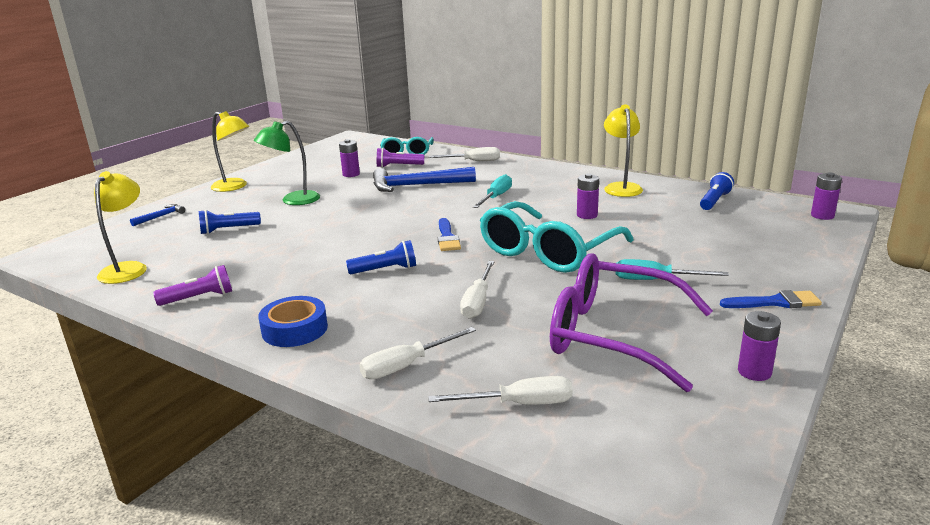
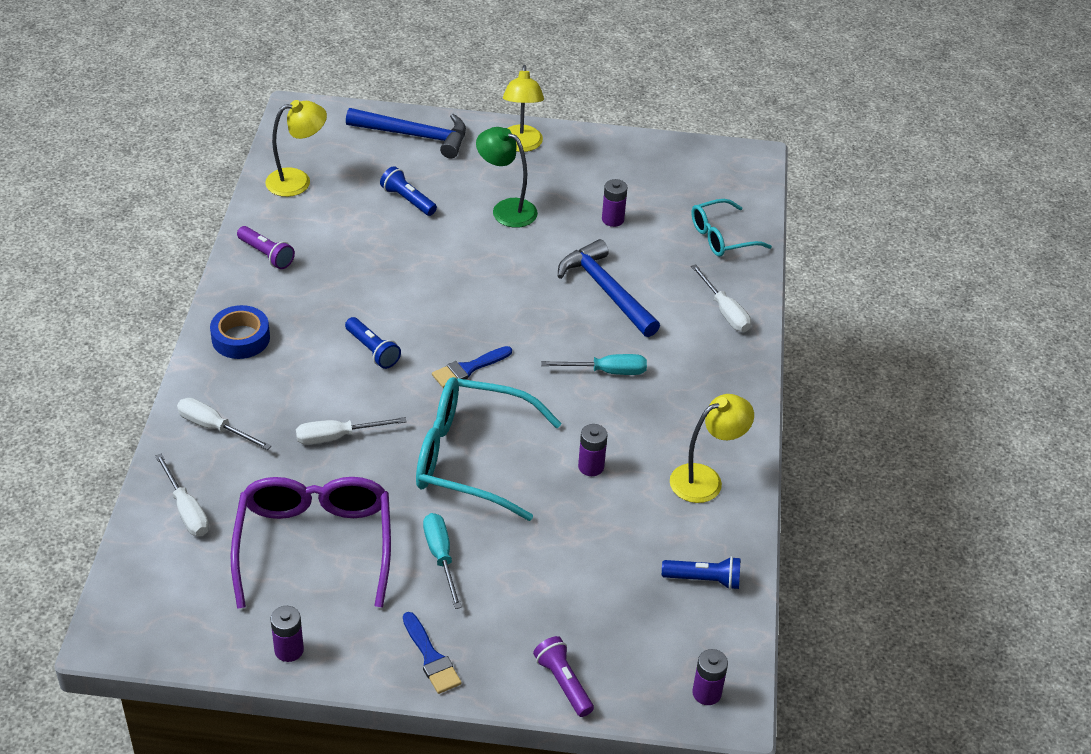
camera: 60 degrees right, 20 degrees up
(160, 216) = (415, 136): blue hammer -> blue hammer, size x2.14
(398, 166) = (665, 249): purple flashlight -> purple flashlight (563, 683)

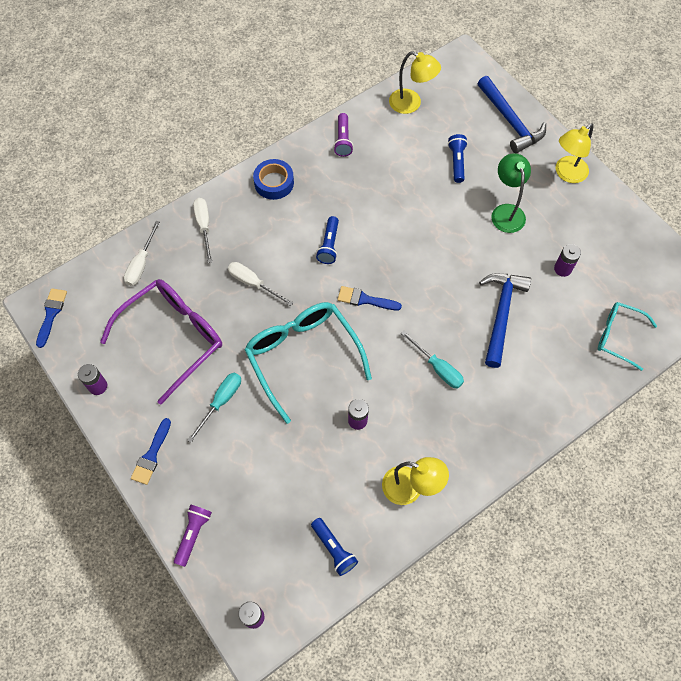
camera: 50 degrees right, 20 degrees up
(140, 632) = (51, 314): none -> blue brush
(725, 311) = (557, 389): white screwdriver -> none

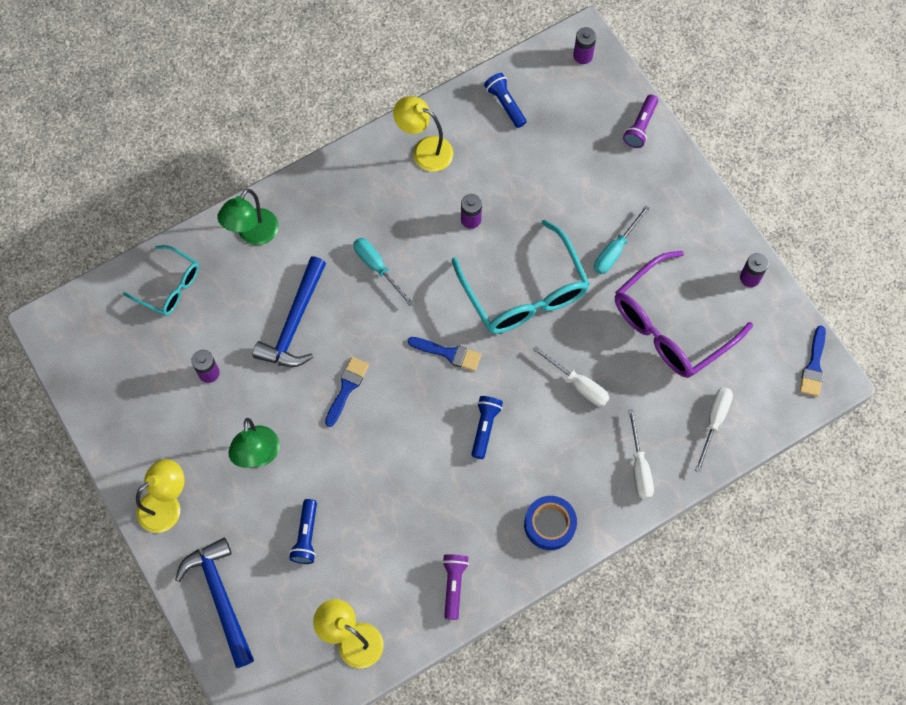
camera: 175 degrees left, 5 degrees up
(151, 455) = (686, 202): blue brush -> blue brush (347, 388)
(557, 389) = (253, 234): none -> green lamp

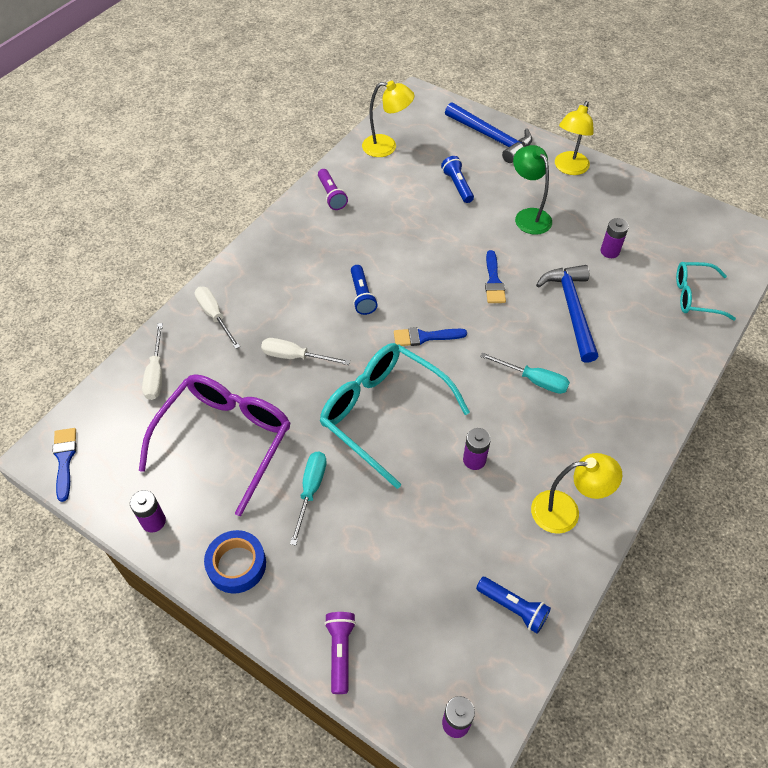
camera: 155 degrees right, 15 degrees down
(253, 234) = (664, 363): green lamp -> none
(549, 524) = (275, 253): blue tape -> blue tape (236, 565)

